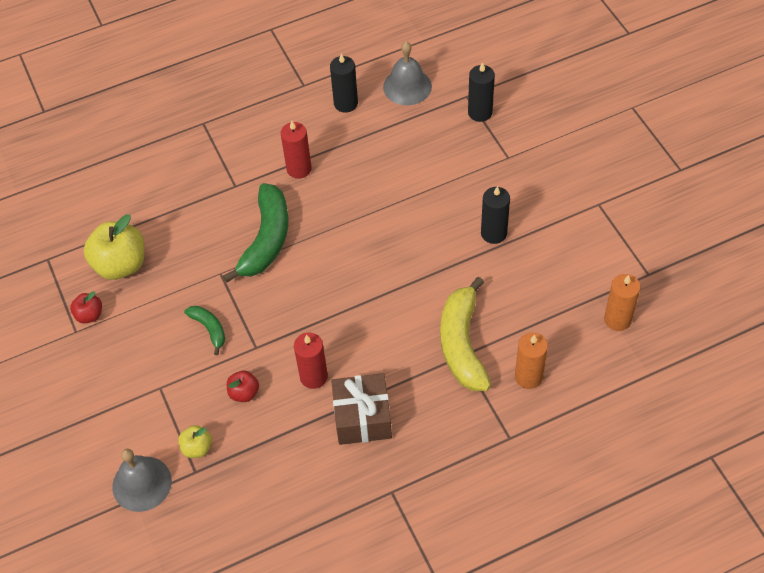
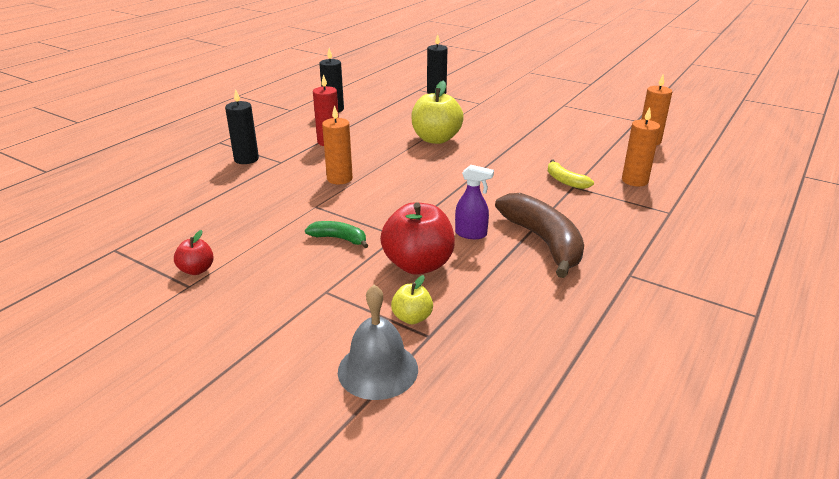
camera: 35 degrees left, 25 degrees down
(121, 264) = (205, 229): yellow apple -> yellow apple (436, 139)
(244, 393) = (418, 265): red apple -> red apple, size x1.96
(266, 240) = (339, 179): green banana -> orange candle
(313, 376) = (471, 234): red candle -> purple spray bottle
(362, 417) = (544, 242): brown gift -> brown banana
(407, 86) = (372, 94): grey bell -> none
(462, 344) = (565, 181): yellow banana -> yellow banana, size x0.50
(493, 233) = (514, 131): black candle -> black candle (246, 159)

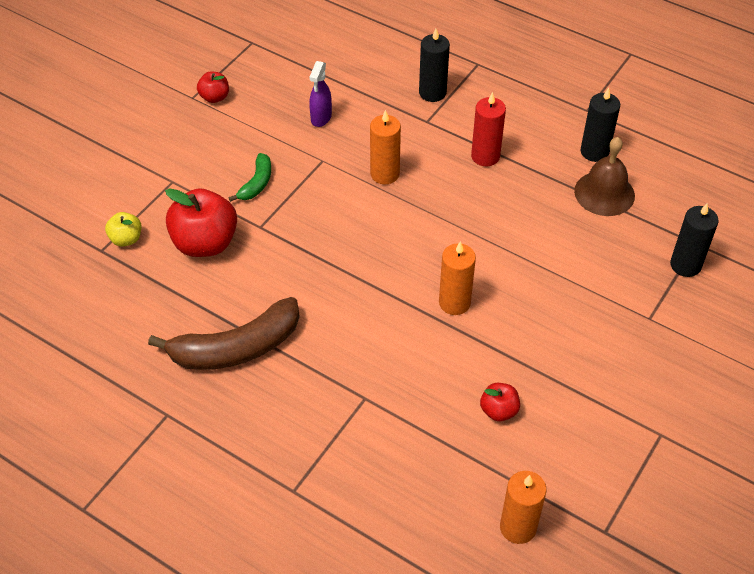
camera: 90 degrees right, 20 degrees up
(373, 108) = (604, 193): none -> brown bell
(378, 370) = (68, 219): grey bell -> none
(436, 139) = (503, 261): yellow apple -> none
(471, 234) = (257, 286): purple spray bottle -> purple spray bottle (321, 118)
(565, 144) = (499, 410): none -> red apple
(565, 181) = (379, 391): yellow banana -> none
(634, 180) = (380, 472): orange candle -> orange candle (454, 302)

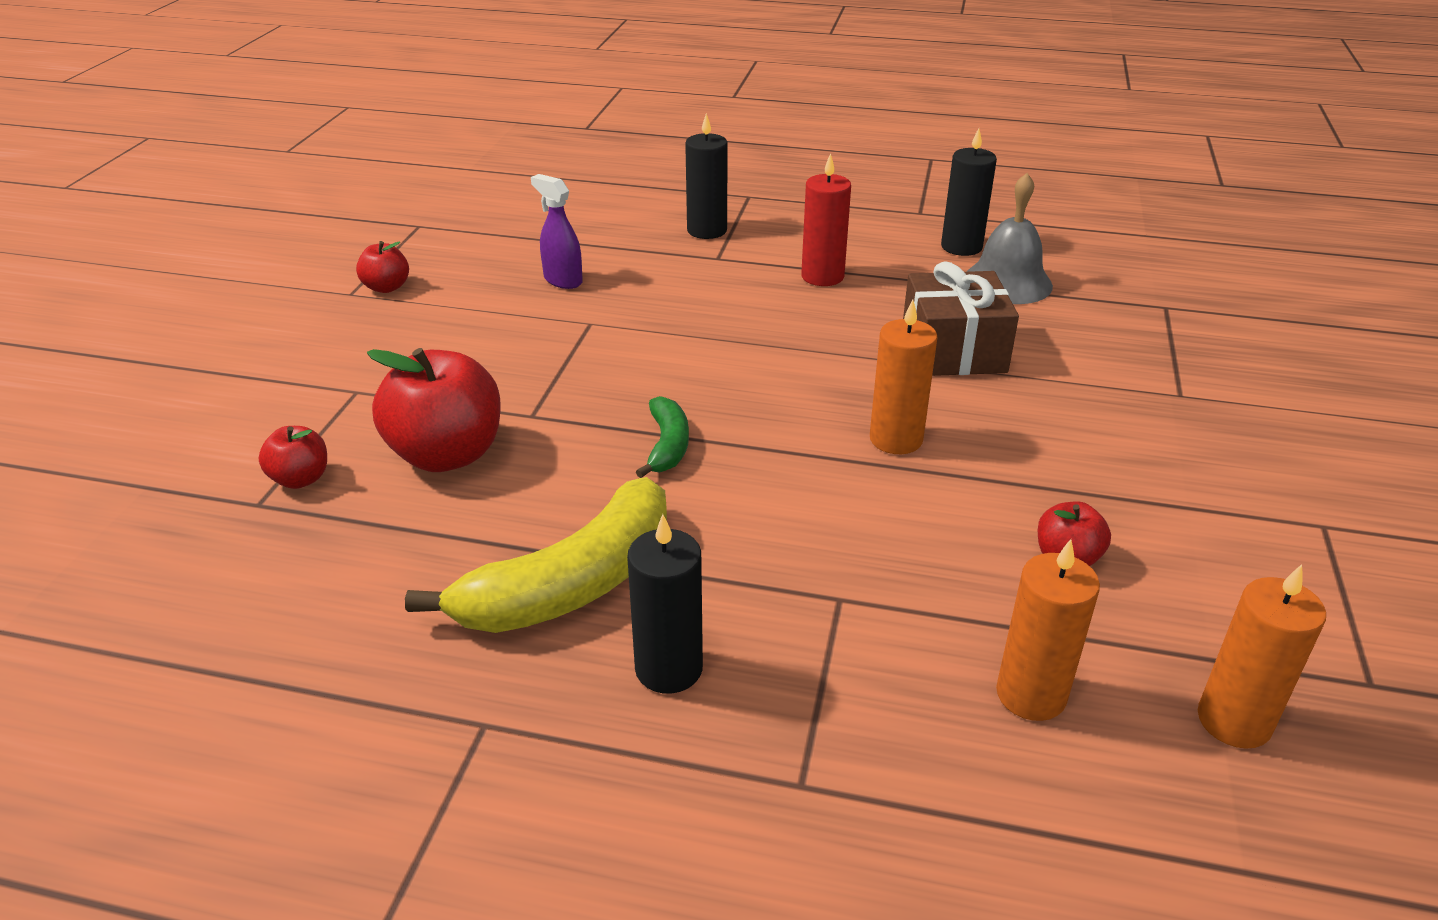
camera: 20 degrees left, 15 degrees down
(126, 239) = (300, 479): yellow apple -> red apple
(236, 348) = (572, 584): brown banana -> yellow banana
(257, 183) = (500, 366): green banana -> green banana (667, 446)
(321, 118) = (562, 280): purple spray bottle -> purple spray bottle turned 135 degrees clockwise
(384, 174) = (693, 319): orange candle -> orange candle (1031, 694)
(530, 243) = (953, 350): none -> brown gift
(604, 193) = (1007, 282): brown bell -> grey bell
(685, 265) = (1173, 330): black candle -> black candle (669, 668)

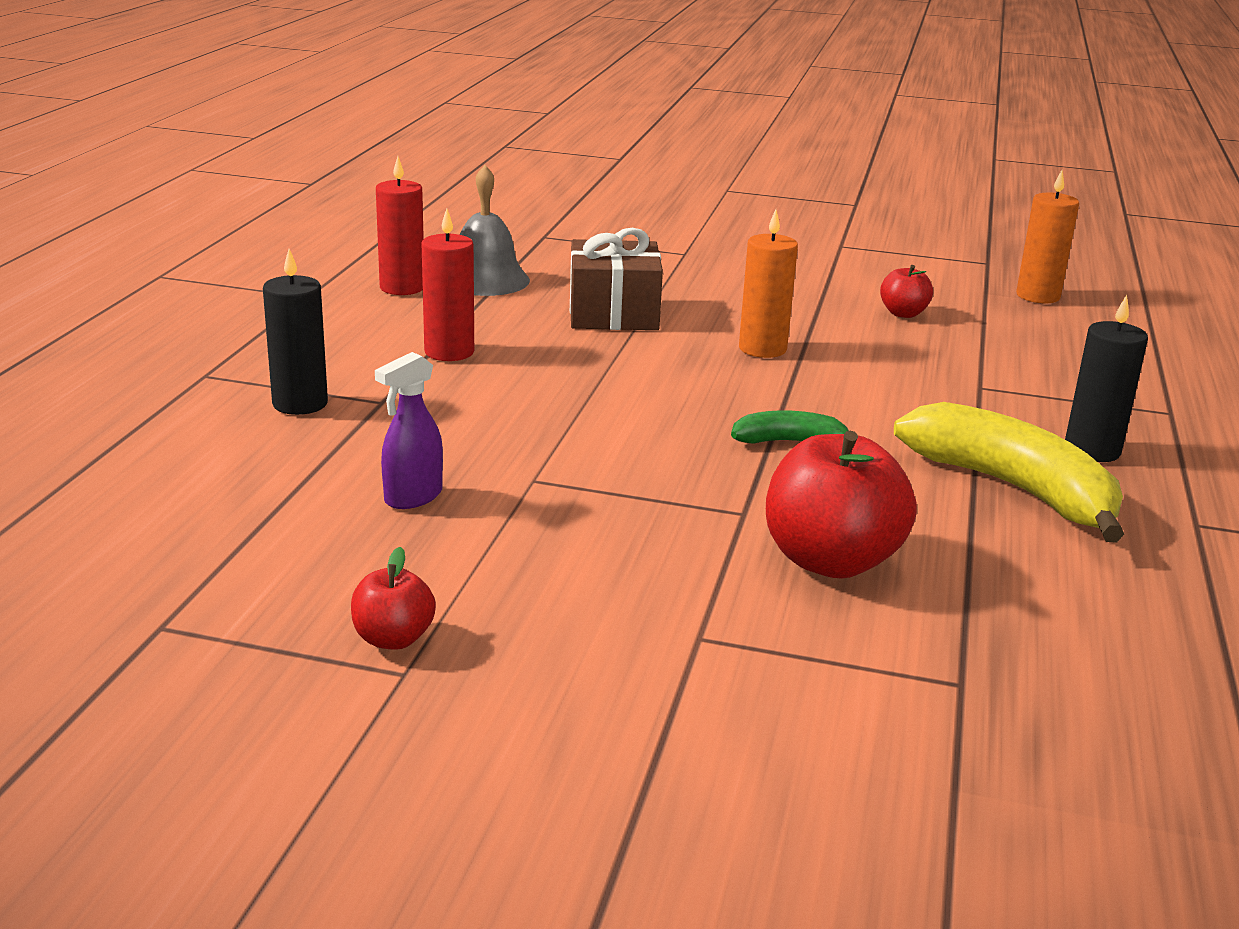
camera: 90 degrees left, 10 degrees down
(300, 479) = (903, 657): red apple -> none
(961, 247) = (402, 288): black candle -> red candle
(1031, 694) = (1047, 341): orange candle -> none

